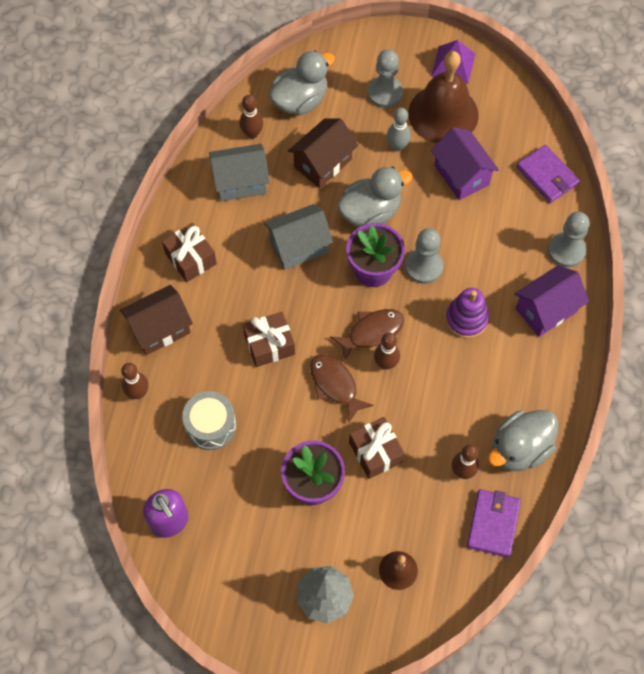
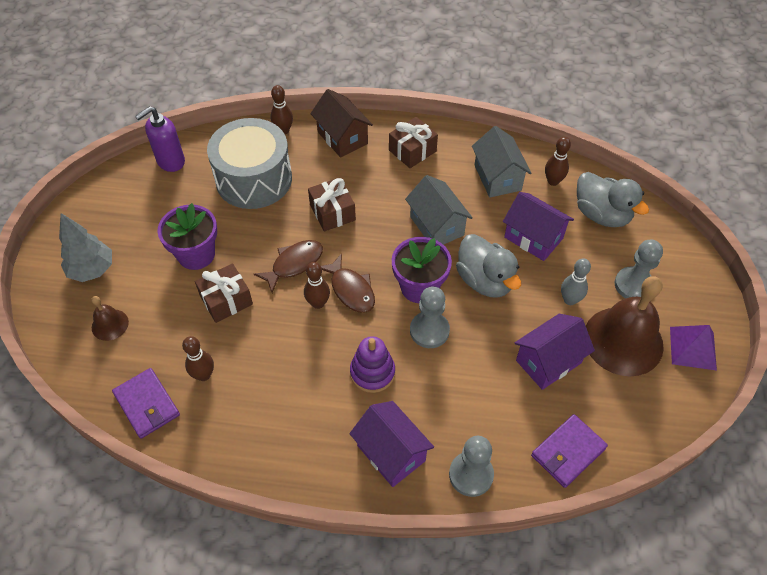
camera: 85 degrees right, 10 degrees down
(211, 425) = (254, 179): grey drum -> grey drum, size x1.73
(323, 163) = (533, 238): brown house -> purple house
(493, 524) = (147, 404): purple wallet -> purple wallet turned 45 degrees clockwise
(519, 449) = (226, 427): grey duck -> none

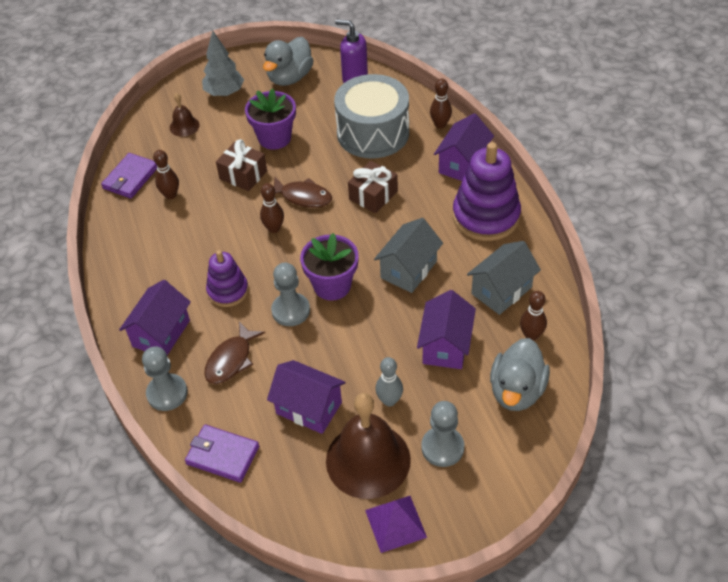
camera: 65 degrees right, 5 degrees down
(342, 138) = (463, 164): brown house -> purple house
(351, 290) = (300, 242): brown fish -> brown fish (231, 360)
(412, 151) = (486, 216): brown gift -> purple stacking toy
(485, 281) = (369, 328): grey duck -> grey duck (290, 77)

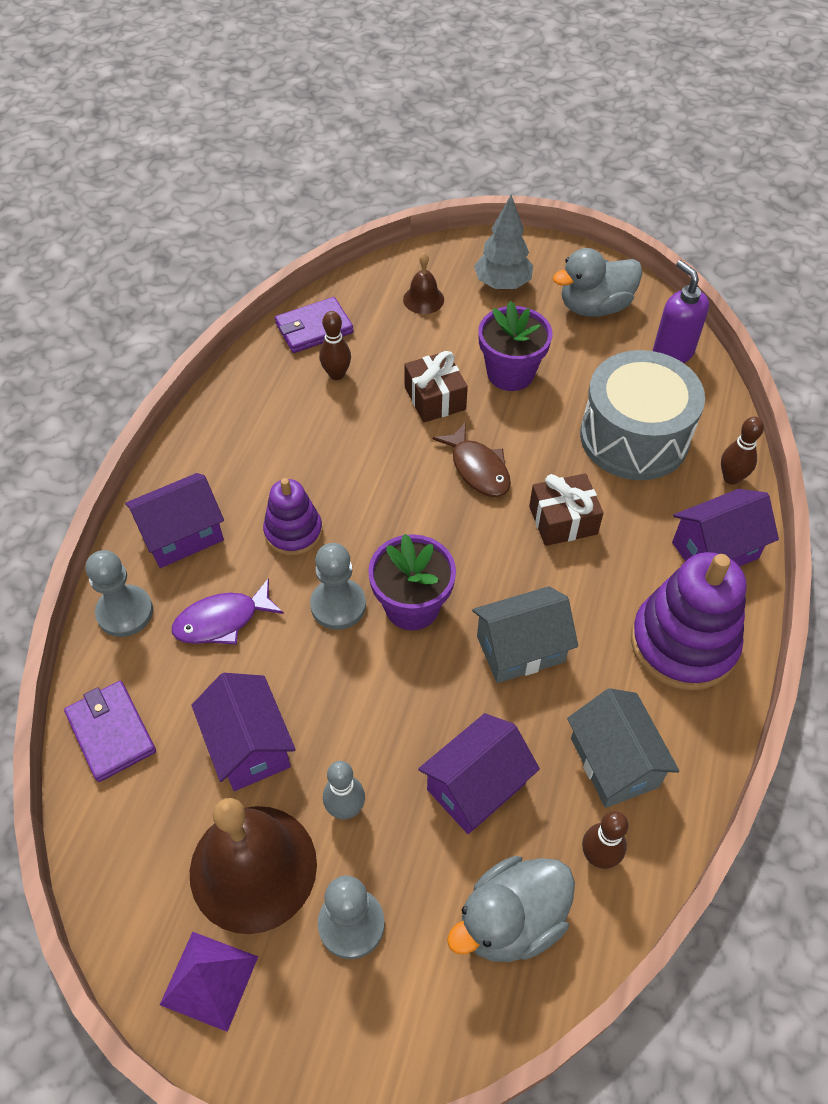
camera: 35 degrees right, 5 degrees up
(231, 360) = (222, 621): brown fish -> purple fish
(274, 228) = (410, 488): brown bowling pin -> none
(501, 290) = (614, 762): grey house -> grey house turned 75 degrees clockwise

